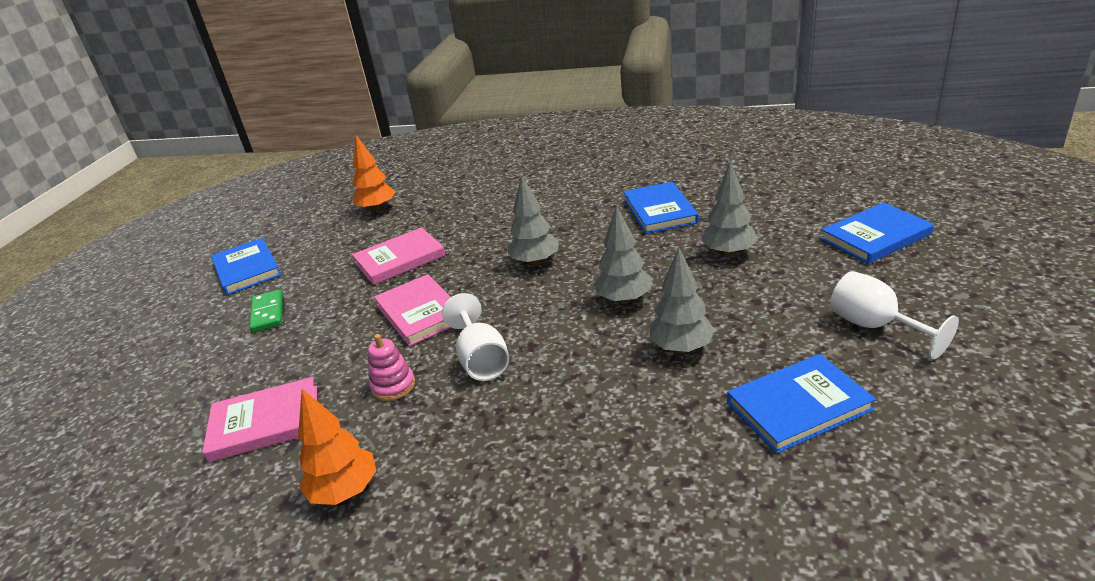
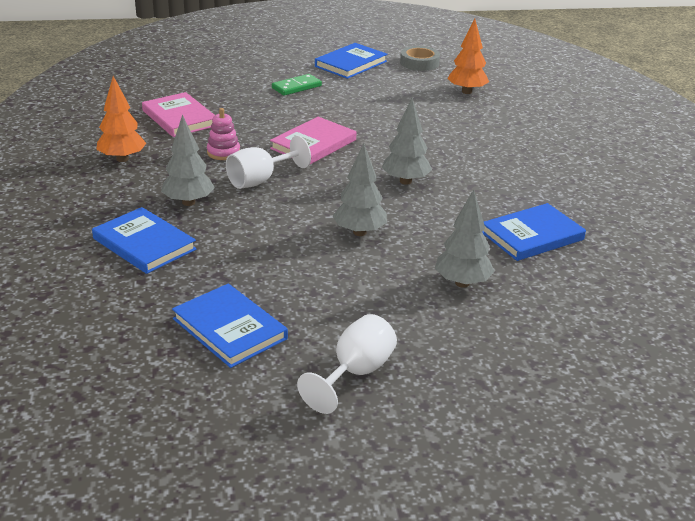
camera: 65 degrees right, 0 degrees up
(289, 227) = (419, 63): none -> grey tape
(400, 259) = (387, 120): pink book -> none
(681, 348) = (296, 267): grey tree -> grey tree (188, 202)
(875, 237) = (538, 381): blue book -> blue book (144, 244)

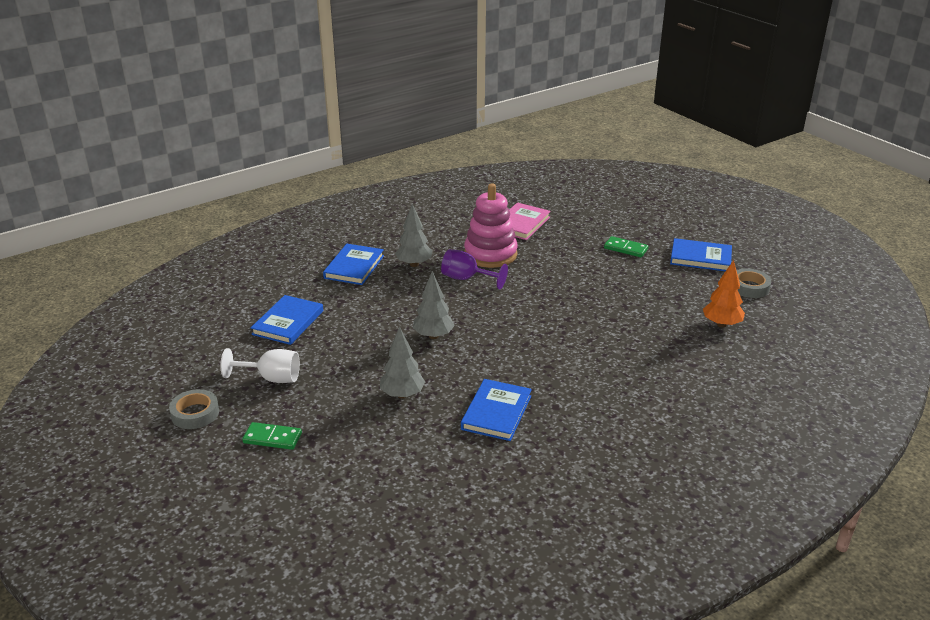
camera: 65 degrees right, 0 degrees up
(122, 159) = (445, 225): orange tree -> none
(223, 152) = (490, 254): pink stacking toy -> pink stacking toy, size x2.09
(260, 180) = (466, 279): white goblet -> purple goblet
(313, 144) = (540, 283): pink book -> none
(391, 464) = (195, 413): none -> grey tape
(405, 181) = (525, 335): grey tree -> none
(492, 402) = (272, 438): none -> green domino
(532, 236) = (496, 412): blue book -> blue book turned 75 degrees clockwise

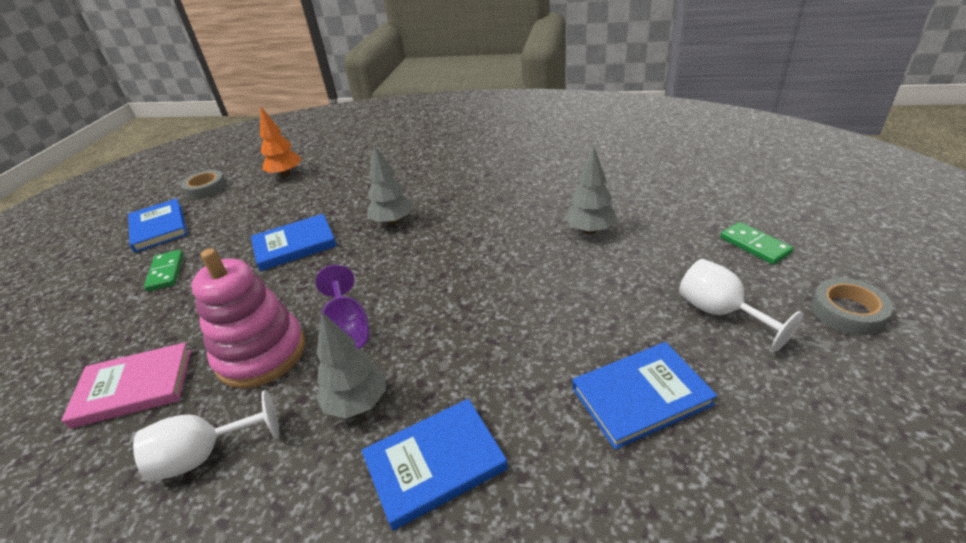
camera: 130 degrees left, 5 degrees up
(433, 336) = (489, 273): grey tree -> grey tree (393, 222)
(448, 229) = (205, 455): none -> white goblet
(496, 412) = (532, 187): blue book -> blue book (295, 245)

